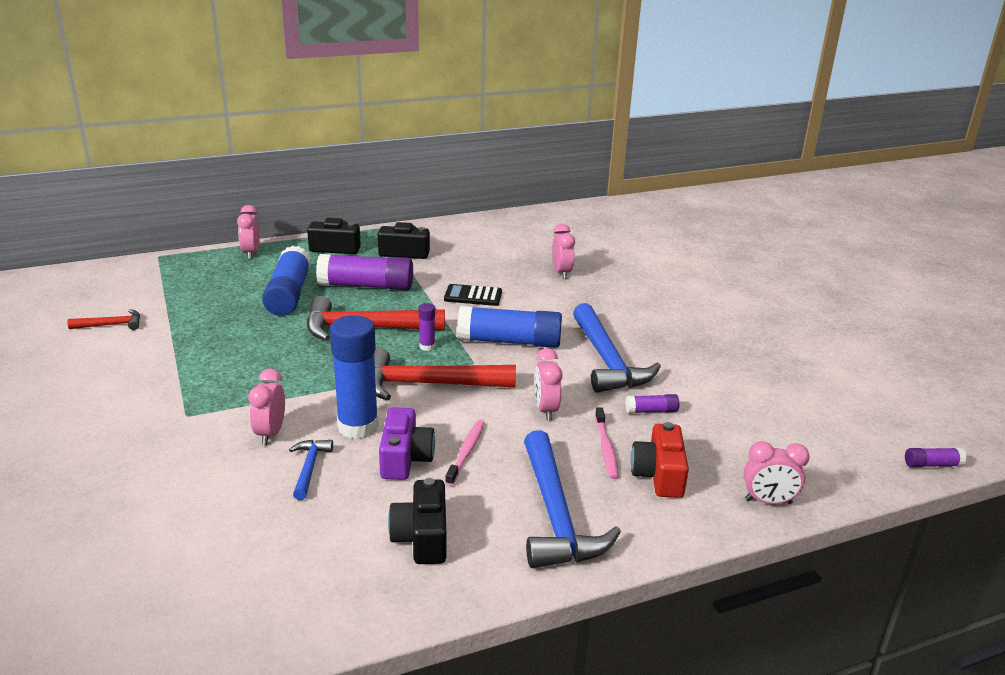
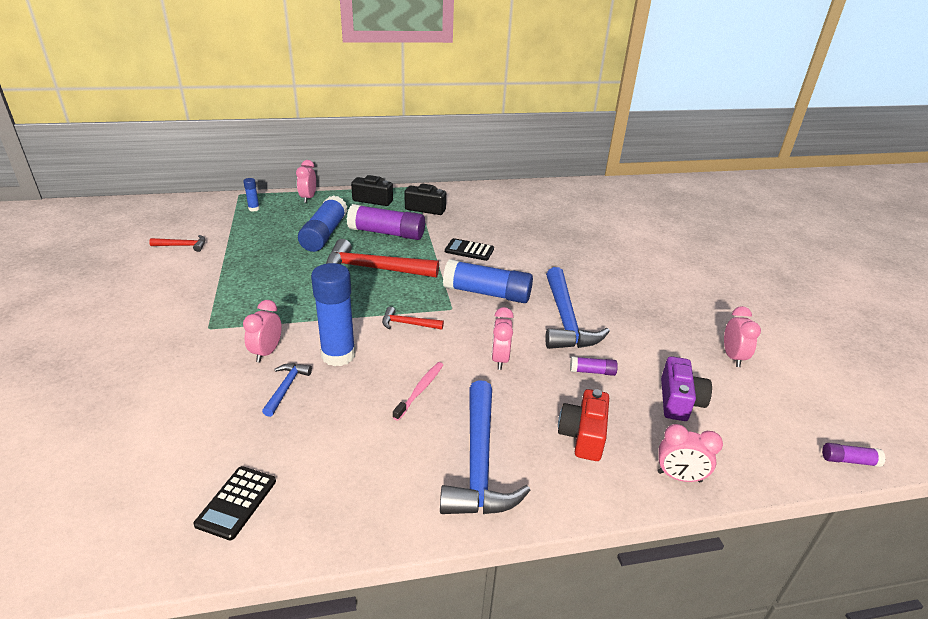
camera: 10 degrees right, 5 degrees up
(185, 272) = (254, 209): none -> blue glue stick
(299, 589) = (236, 502): none -> black calculator
(405, 458) = (367, 389): purple camera -> purple camera (679, 401)
(422, 537) = (356, 467): black camera -> none
(427, 346) = (418, 290): purple glue stick -> none
(428, 384) = (408, 324): red hammer -> red hammer, size x0.48
(561, 273) = (548, 237): pink clock -> pink clock (732, 357)
(606, 448) = (542, 402): pink toothbrush -> none

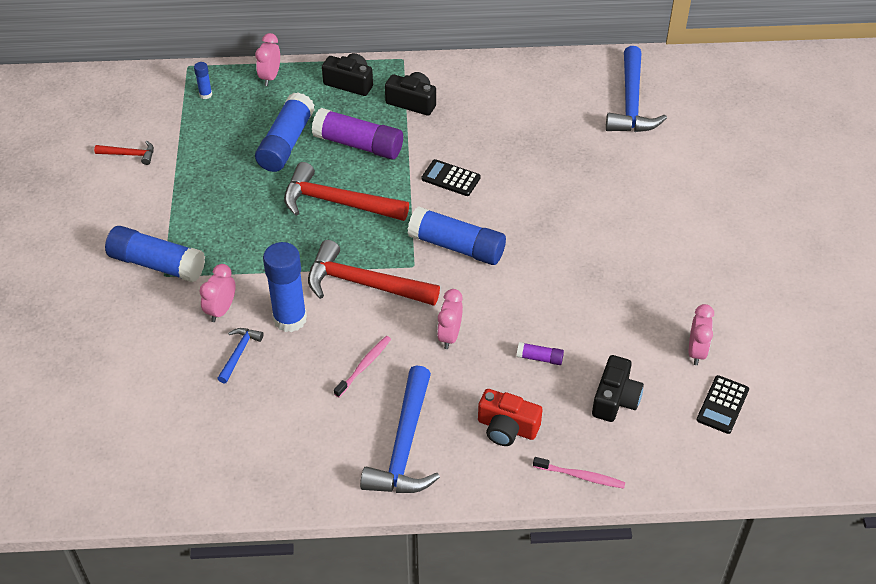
camera: 10 degrees right, 15 degrees up
(202, 320) = (157, 264): none -> blue glue stick
(236, 502) = (197, 462): black calculator -> black calculator (722, 405)
(408, 324) = (364, 284): red hammer -> red hammer, size x2.07
(565, 320) = (533, 289): blue hammer -> blue hammer (631, 102)
(583, 435) = (507, 427): red camera -> red camera turned 90 degrees counterclockwise
(679, 401) = (615, 399): purple camera -> black camera
(679, 477) = (580, 476): pink clock -> pink toothbrush
(849, 460) = (751, 476): purple glue stick -> none

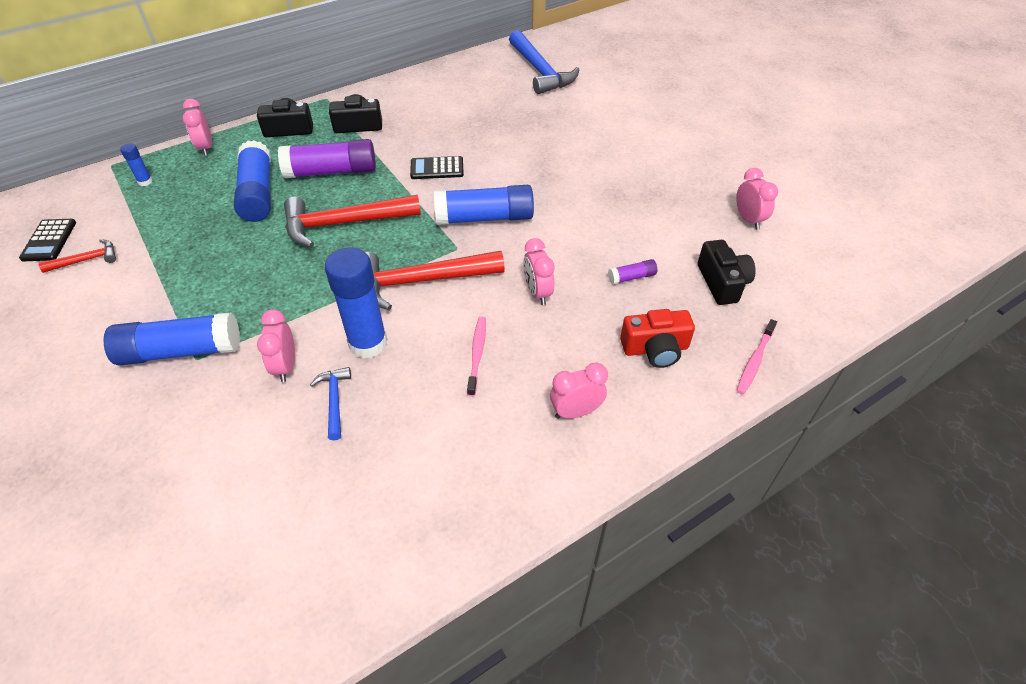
camera: 30 degrees left, 0 degrees up
(404, 445) = (576, 412): blue hammer -> pink clock
(580, 476) = (754, 361): pink toothbrush -> pink toothbrush turned 135 degrees clockwise
(722, 405) = (805, 250): black calculator -> black calculator (49, 240)

